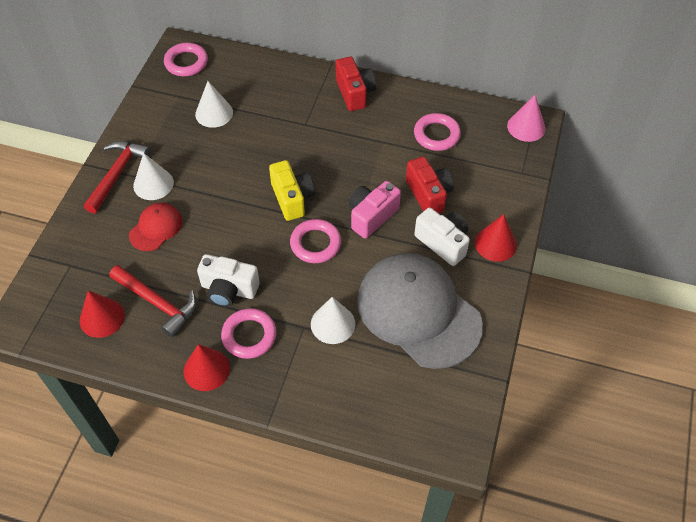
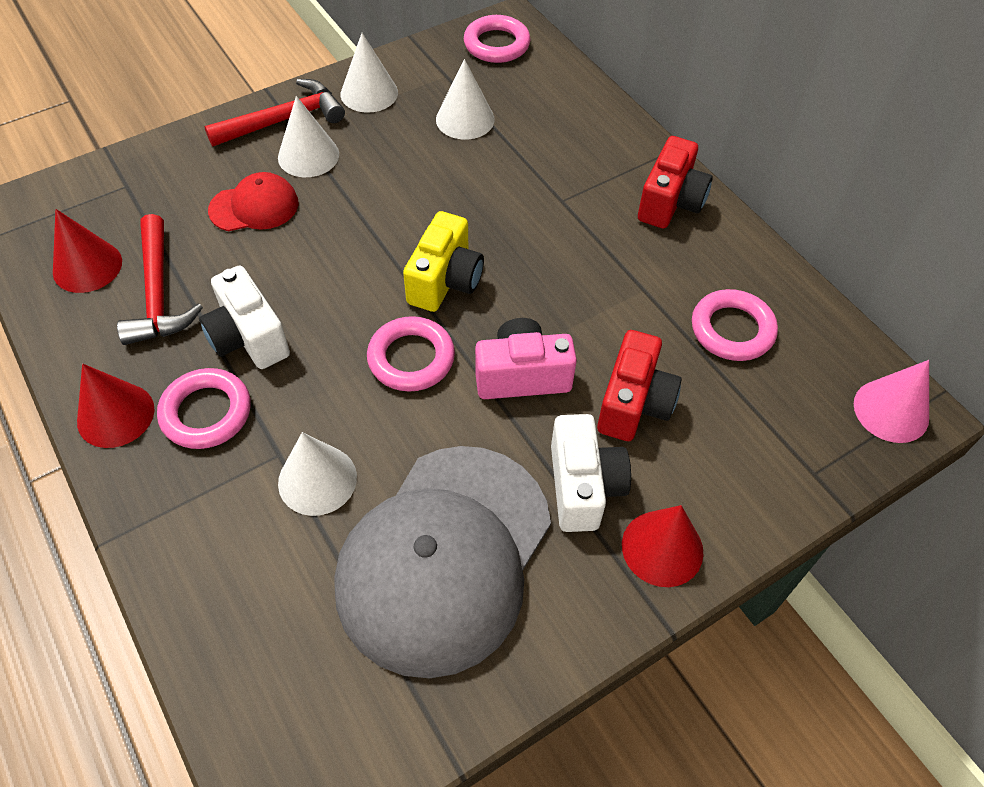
camera: 40 degrees right, 0 degrees up
(147, 131) = (369, 93): none -> white cone
(418, 312) = (444, 557): grey cap -> grey cap turned 150 degrees counterclockwise

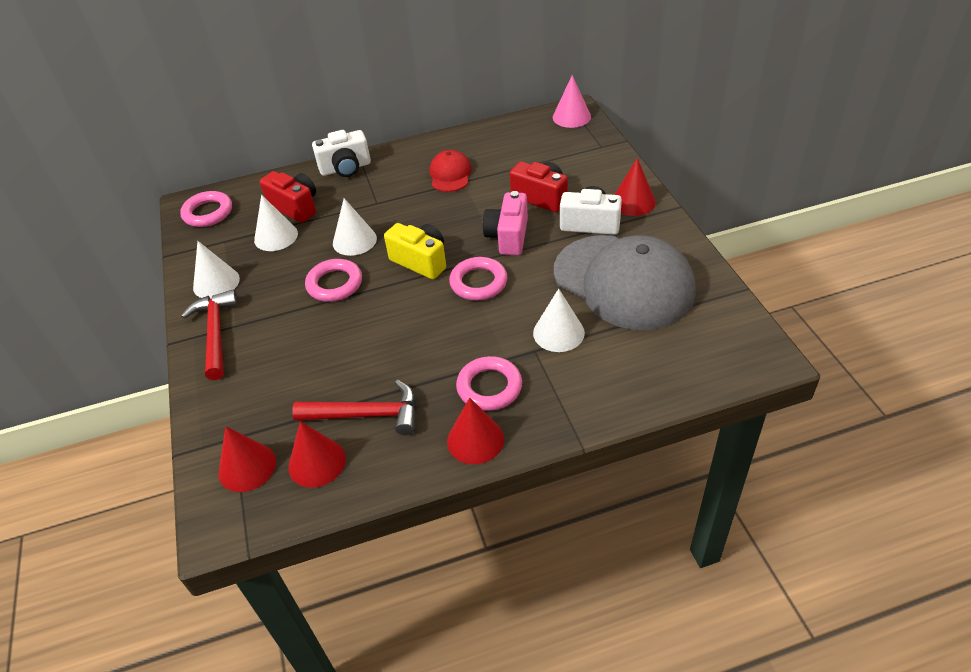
camera: 70 degrees left, 10 degrees down
(84, 209) = (247, 467): none -> red cone
(248, 337) = (431, 362): white camera -> white camera (345, 168)
(254, 207) = (303, 355): red cap -> red cap (450, 174)
(308, 155) = (265, 321): white cone -> white cone (354, 240)
(670, 202) = (400, 161): red camera -> red camera (295, 207)
(732, 330) = (504, 155): pink ring -> pink ring (334, 284)

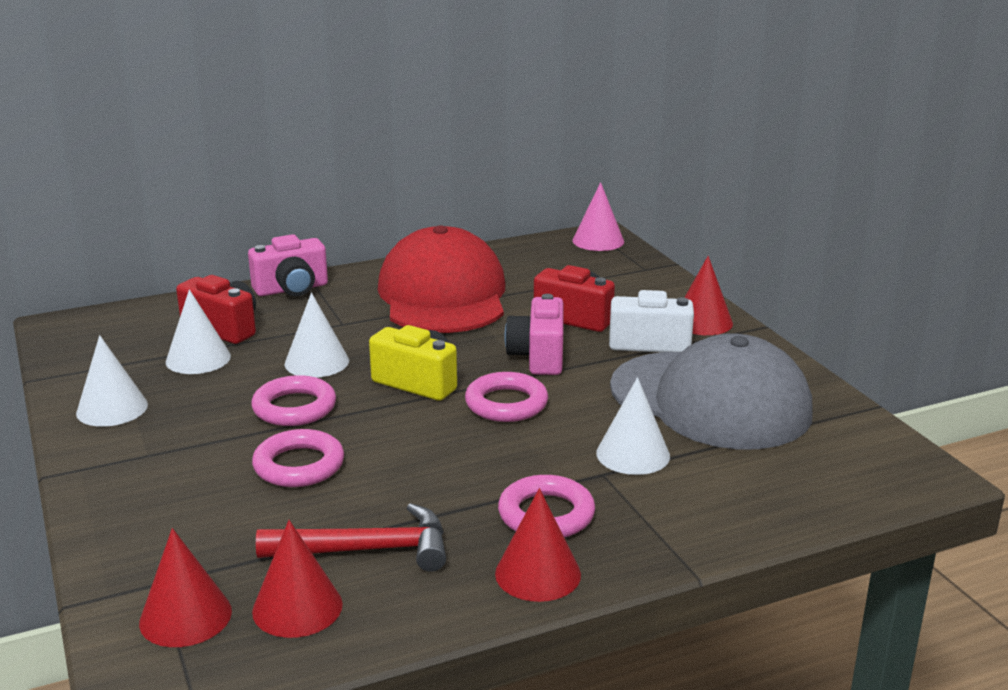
camera: 10 degrees left, 20 degrees down
(208, 213) = (91, 334): pink ring -> pink ring (299, 465)
(216, 333) = (117, 464): red hammer -> none
(345, 168) = (292, 289): white camera -> pink camera
(450, 174) = (443, 295): red cap -> red cap, size x2.18

